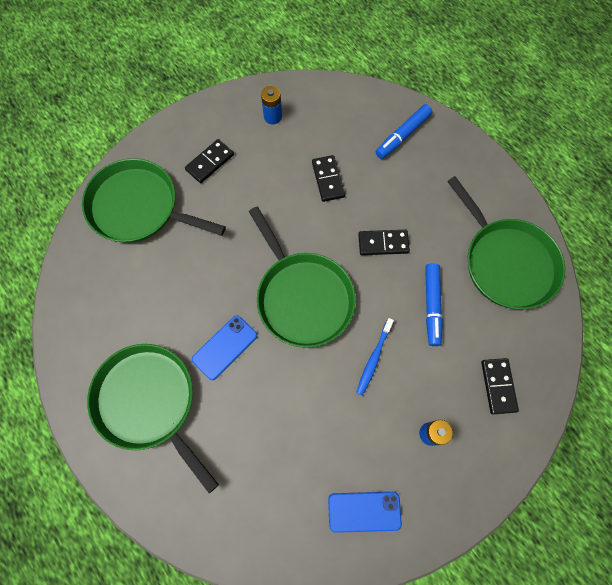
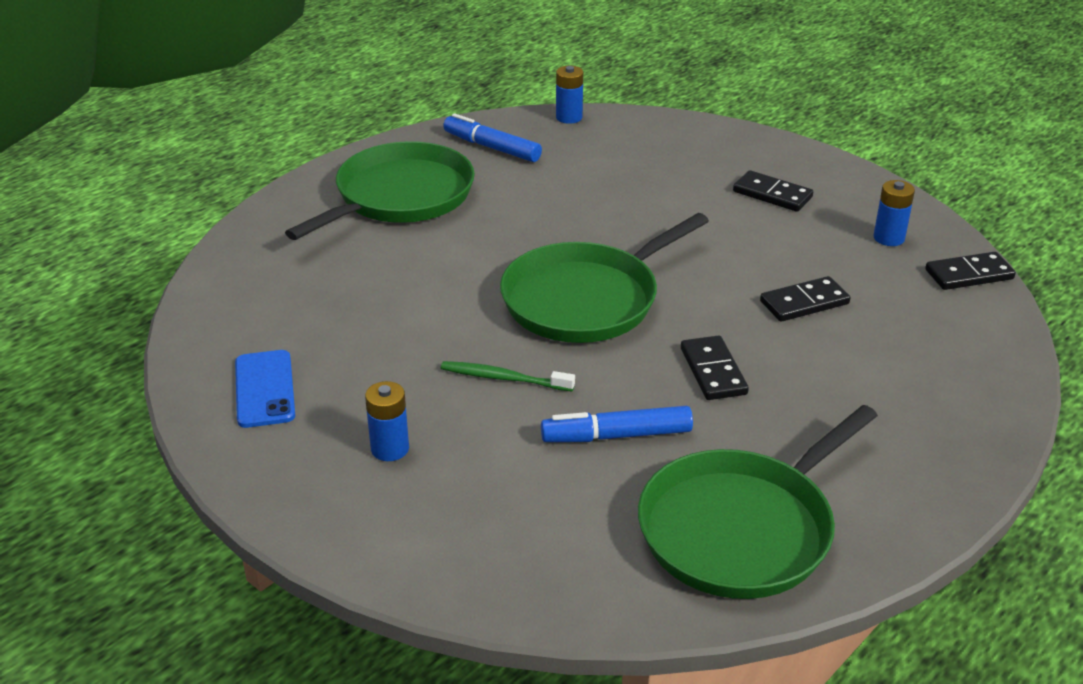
camera: 80 degrees right, 35 degrees down
(68, 264) = (569, 117): none -> blue battery
(139, 207) = (671, 151): green pan -> none
(225, 347) = (487, 242): blue phone -> none
(373, 359) = (504, 378): blue toothbrush -> green toothbrush
(403, 135) = (944, 376): blue marker -> blue marker (492, 148)
(498, 386) = (487, 528): black domino -> black domino (969, 275)

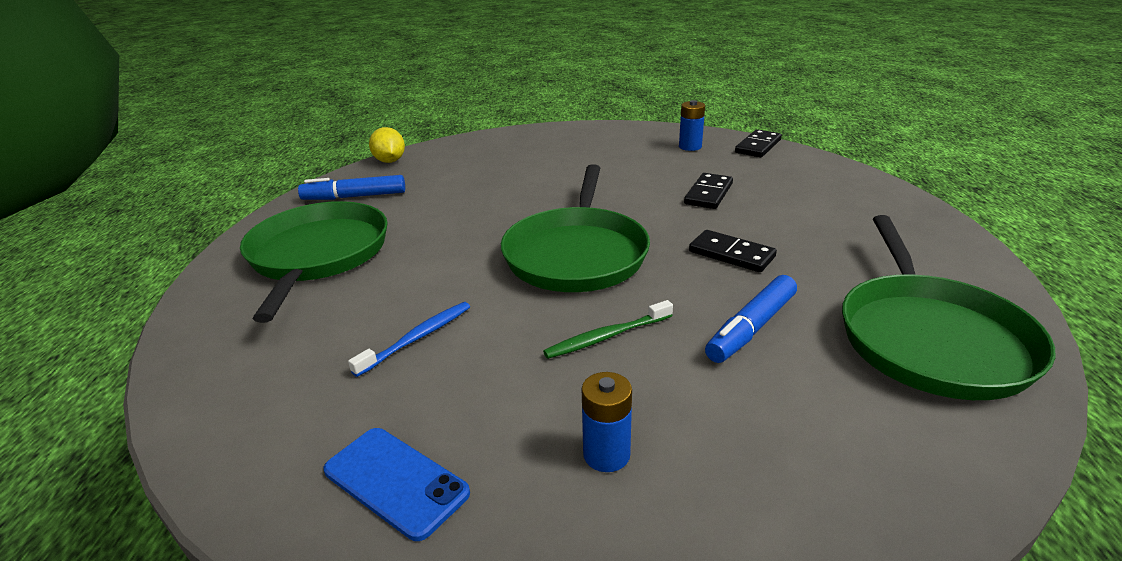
camera: 40 degrees left, 5 degrees down
(383, 305) = (417, 338): none -> blue toothbrush
(569, 117) = (389, 161): blue battery -> yellow lemon
(772, 194) = (591, 152): black domino -> none

